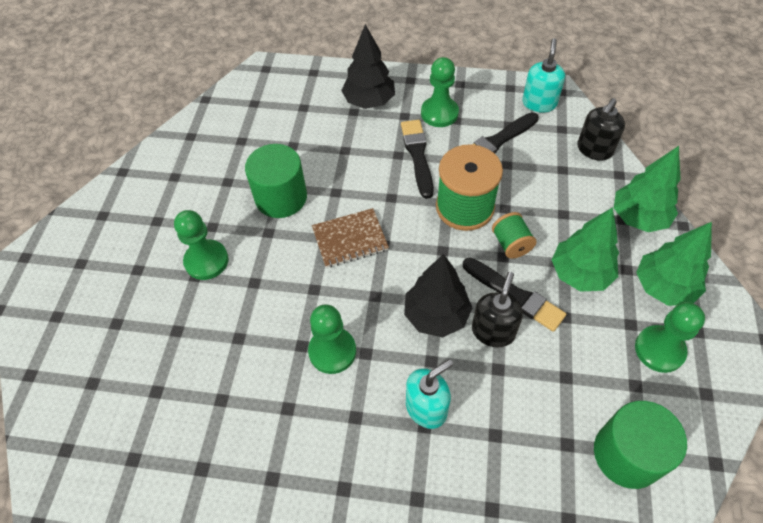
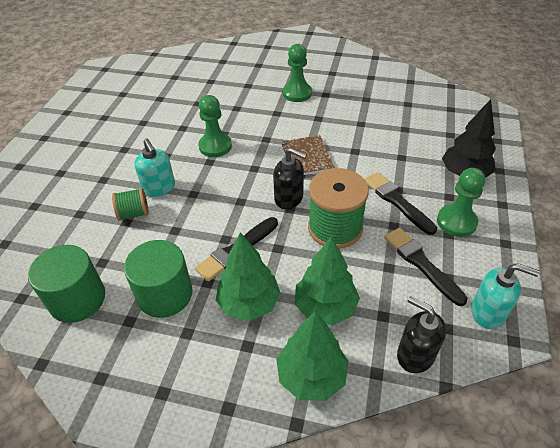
camera: 95 degrees right, 10 degrees down
(281, 197) = (350, 123): green cylinder -> green cylinder (165, 294)
(418, 155) = (397, 202): black brush -> black brush turned 120 degrees counterclockwise
(436, 315) = (229, 199): black tree -> none
(493, 331) = (207, 231): black soap dispenser -> black soap dispenser (289, 198)
(511, 244) = (290, 255): green spool -> green spool (134, 213)
(659, 350) = (154, 350): green pawn -> none
(663, 287) = (219, 375): green tree -> green tree (325, 307)

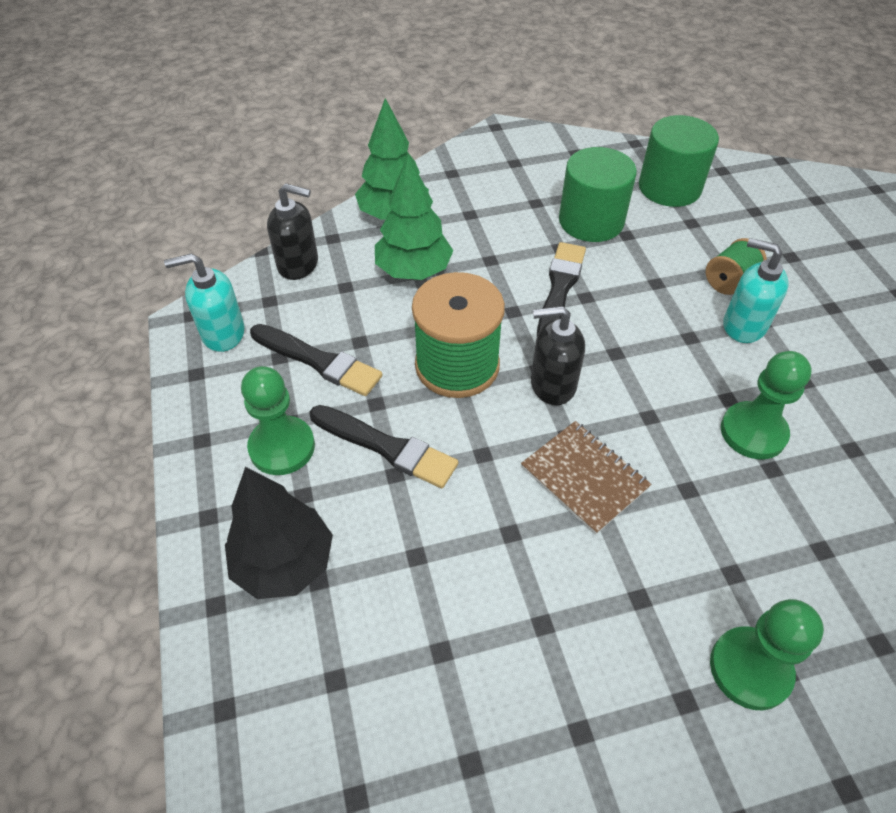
camera: 150 degrees right, 5 degrees up
(249, 303) = (498, 245): green tree -> none

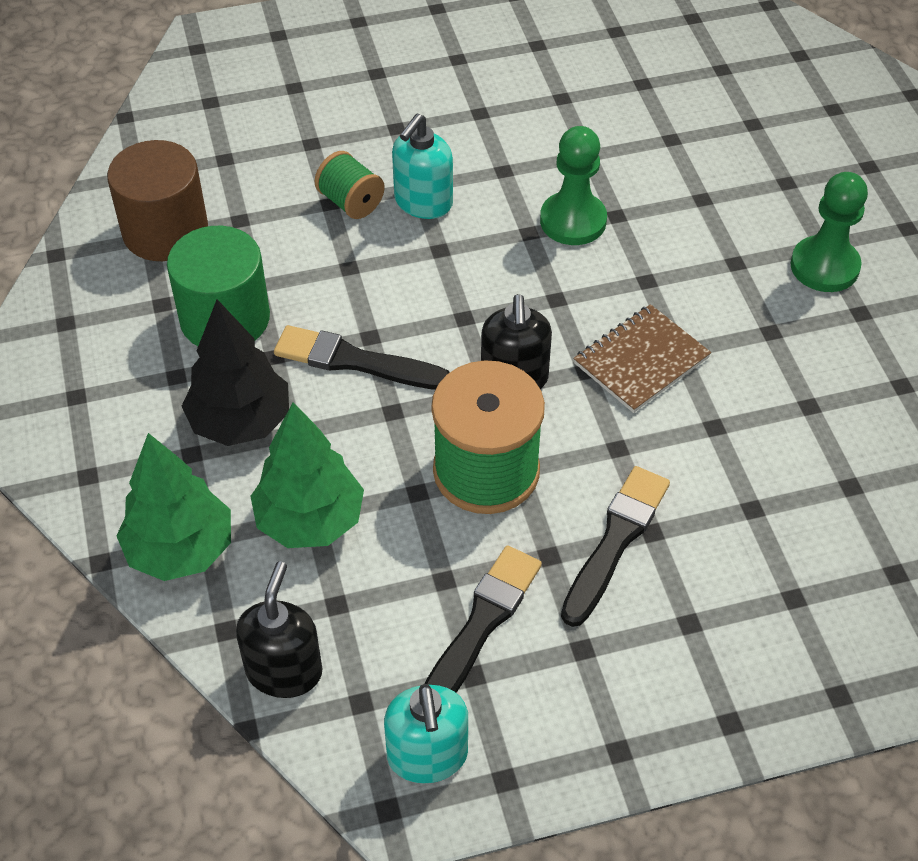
camera: 90 degrees left, 0 degrees up
(282, 447) = (624, 653): green pawn -> none
(284, 563) = (779, 632): black tree -> black tree (240, 422)
(669, 187) = (165, 231): green cylinder -> brown cylinder

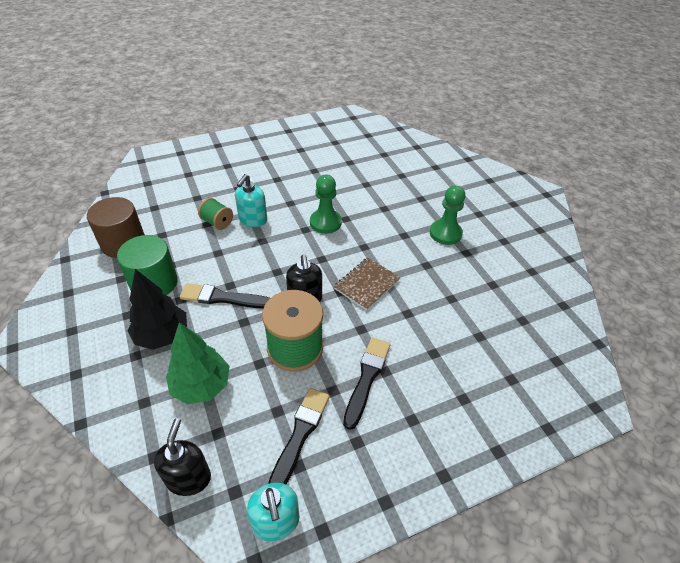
camera: 10 degrees left, 5 degrees down
(180, 550) = (128, 411): green tree -> none

